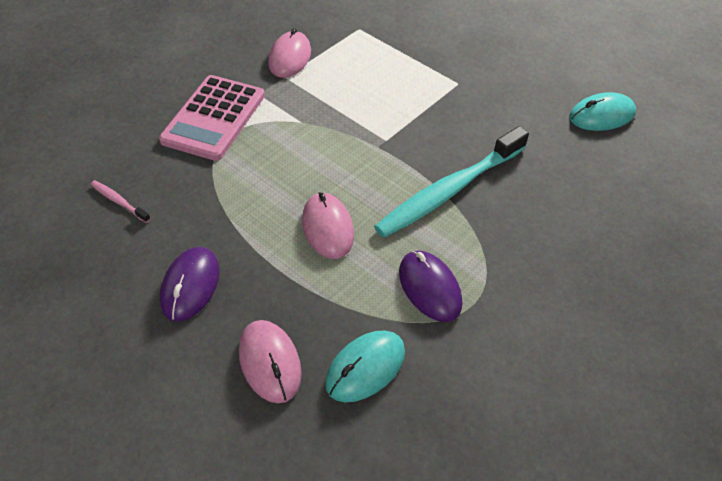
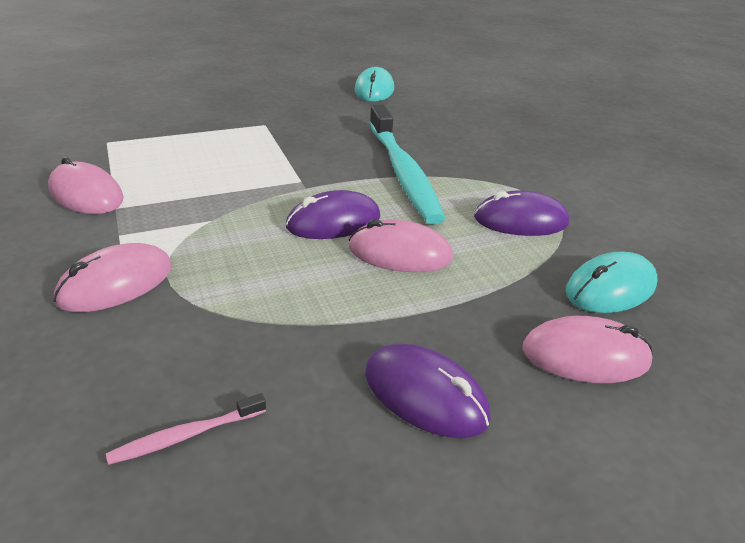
camera: 65 degrees left, 15 degrees down
(213, 118) = (116, 283): pink calculator -> pink mouse
(343, 179) = (333, 222): none -> purple mouse
(365, 367) = (610, 288): turquoise mouse -> turquoise mouse turned 75 degrees clockwise

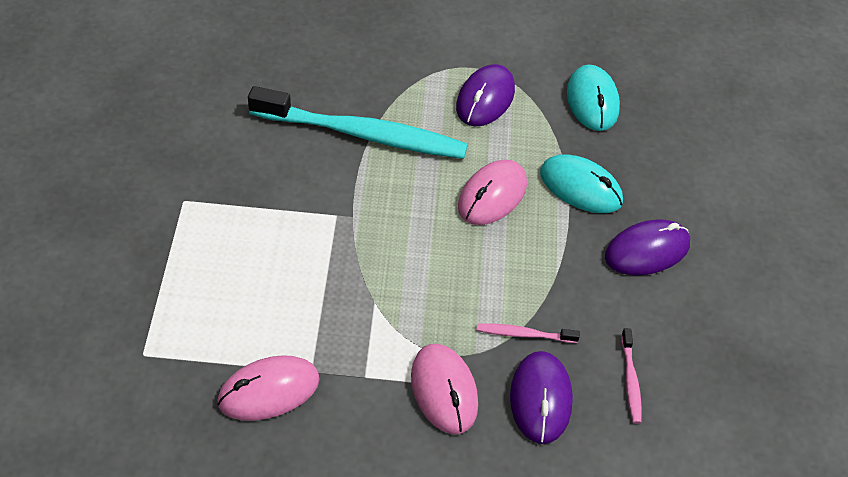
camera: 65 degrees left, 15 degrees up
(220, 320) = (524, 334): none -> pink toothbrush
(333, 222) = (423, 218): purple mouse -> purple mouse (540, 399)
(374, 90) = (146, 68): turquoise mouse -> turquoise mouse (580, 187)
(585, 355) = (648, 156): pink mouse -> none

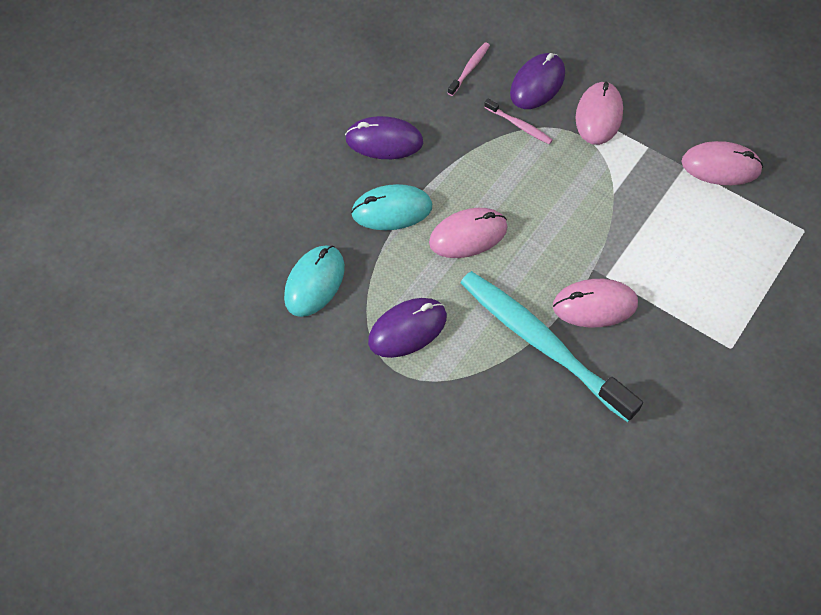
camera: 145 degrees left, 10 degrees up
(333, 184) = (594, 305): none -> pink mouse
(580, 187) = (392, 210): turquoise mouse -> turquoise mouse turned 75 degrees counterclockwise

